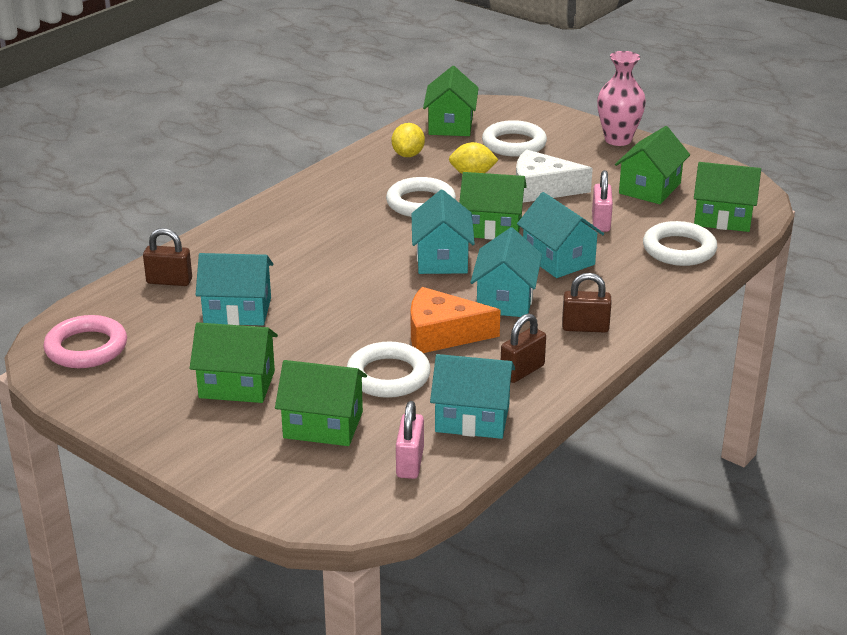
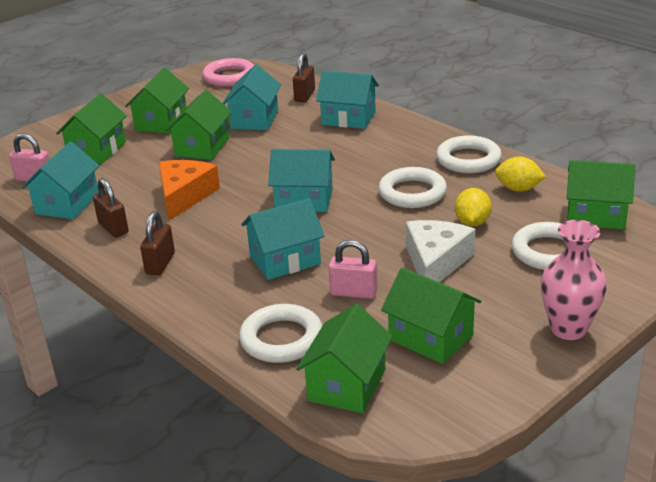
camera: 100 degrees right, 0 degrees up
(388, 376) = (140, 173): white ring -> white ring (468, 159)
(492, 227) = (357, 227): green house -> green house (202, 147)
(505, 299) = (224, 227): turquoise house -> turquoise house (348, 118)

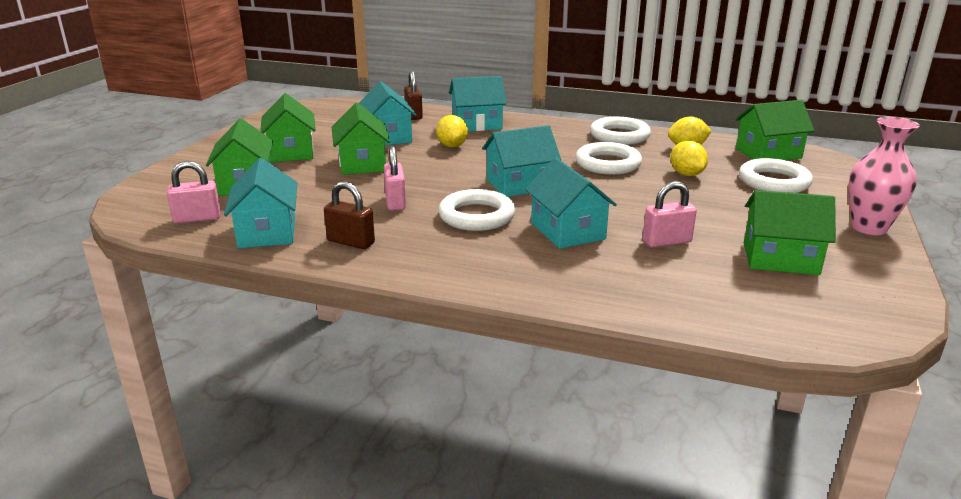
camera: 30 degrees left, 5 degrees down
(160, 264) = (445, 260): brown padlock -> none
(184, 196) = (395, 202): orange cheese -> pink padlock
(229, 77) = (320, 112): pink ring -> none
(281, 339) = (657, 292): white ring -> white ring (476, 216)
(285, 260) = (567, 231): turquoise house -> turquoise house turned 60 degrees counterclockwise
(297, 141) = (452, 146): none -> yellow lemon
(347, 385) = (769, 312): green house -> none
(436, 262) = (700, 206): white cheese -> none

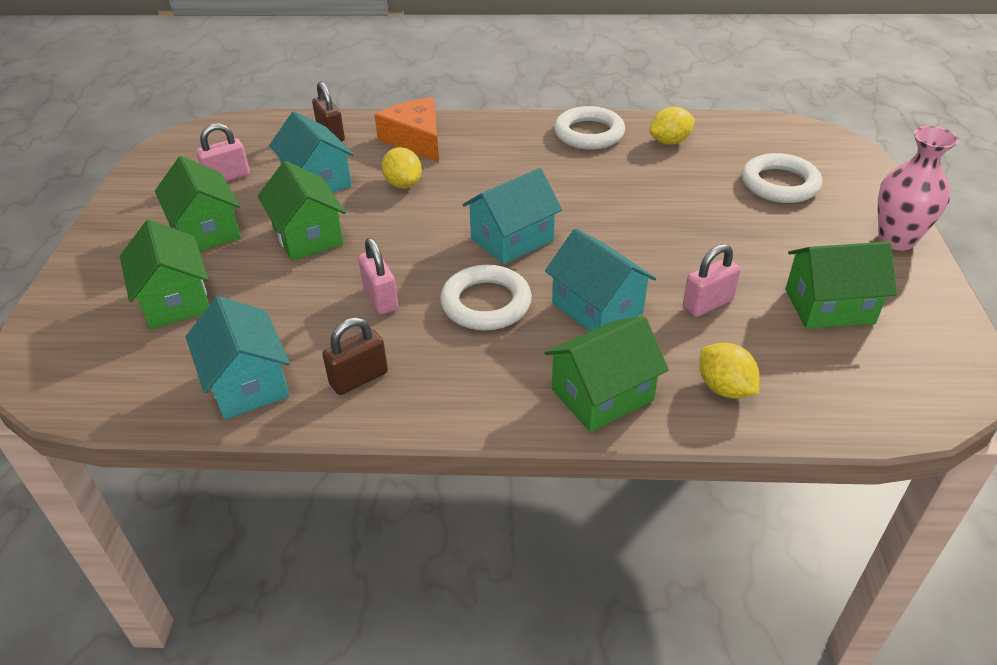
camera: 15 degrees left, 15 degrees up
(197, 219) = (144, 378): pink padlock -> pink padlock (227, 177)
(351, 242) = (359, 378): brown padlock -> brown padlock turned 45 degrees counterclockwise
(477, 124) = (416, 139): turquoise house -> orange cheese
(608, 164) = (595, 185): white ring -> none
(686, 174) = (686, 188): yellow lemon -> yellow lemon (724, 388)
(768, 153) = (757, 137): green house -> green house (602, 395)

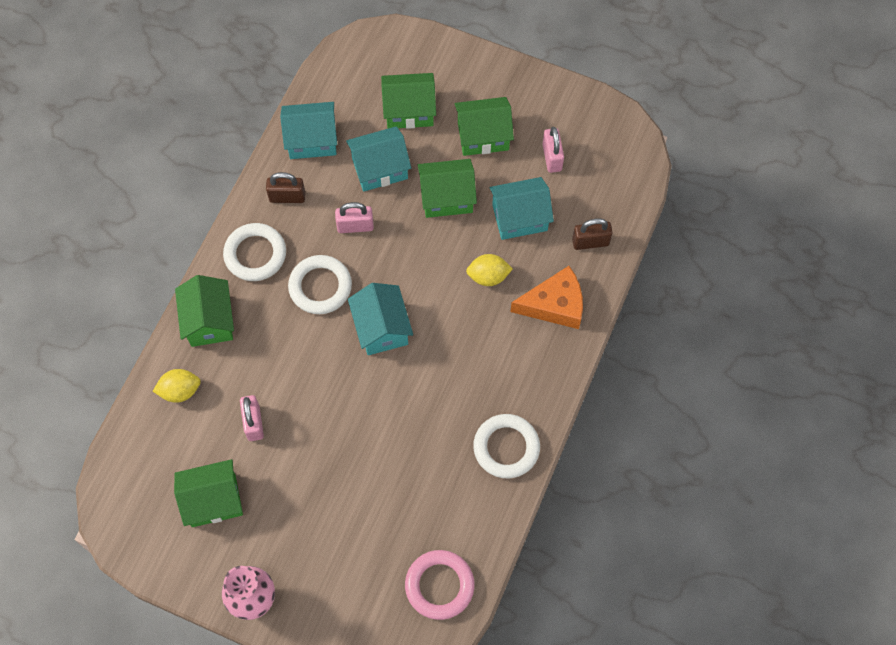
camera: 110 degrees right, 25 degrees up
(359, 378) = (287, 197): brown padlock -> brown padlock turned 75 degrees counterclockwise
(597, 308) = (283, 352): turquoise house -> turquoise house (380, 168)
(670, 142) = (464, 509): yellow lemon -> none
(753, 138) = (439, 585): none -> pink ring
(780, 184) = (362, 561): white ring -> white ring (255, 254)
(829, 306) = (213, 500): green house -> green house turned 60 degrees clockwise

